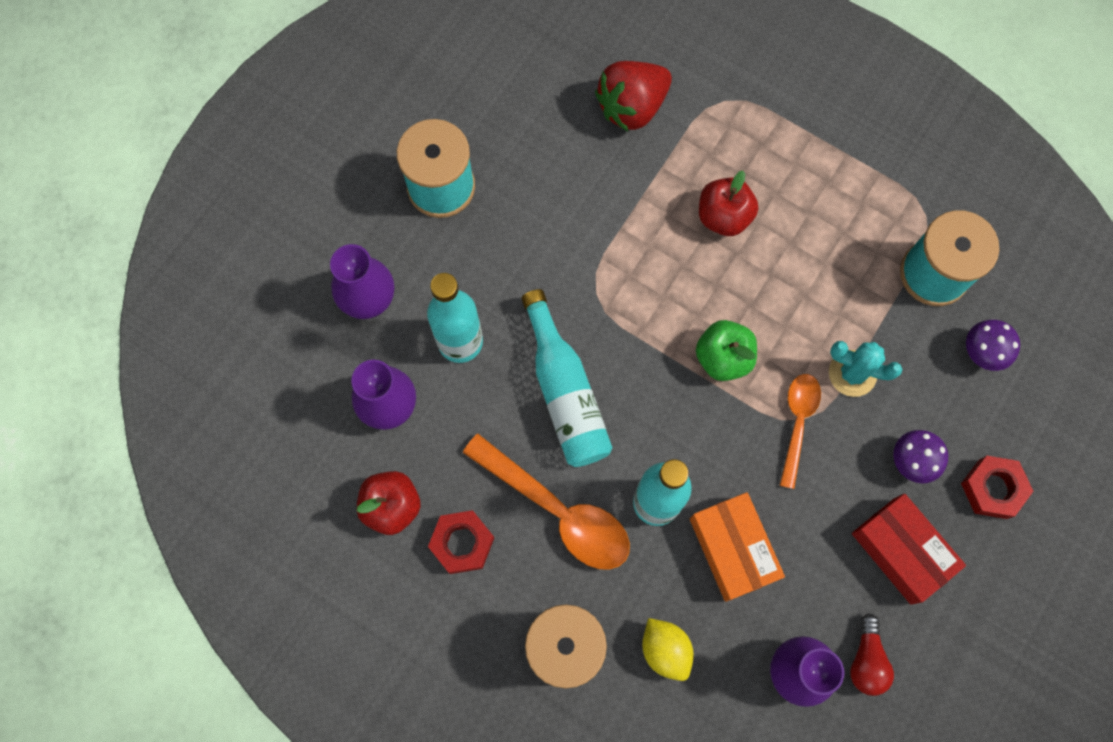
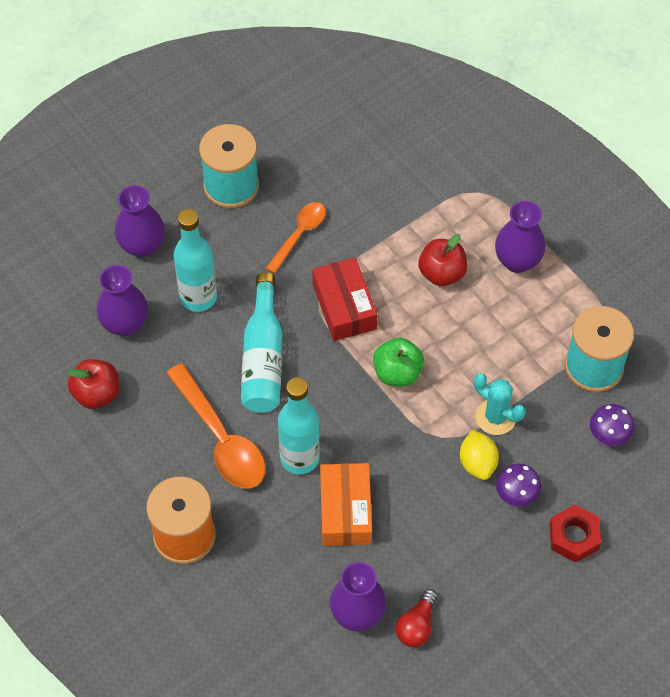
camera: 20 degrees right, 15 degrees down
(462, 543) = (138, 437): red nut -> none
(632, 106) = (403, 174): red strawberry -> none
(665, 650) = (261, 564): yellow lemon -> yellow lemon (477, 463)
(797, 423) = (436, 438): orange spoon -> orange spoon (299, 235)
(801, 172) = (517, 261): none -> purple vase
(902, 551) = (480, 557): red box -> red box (344, 306)

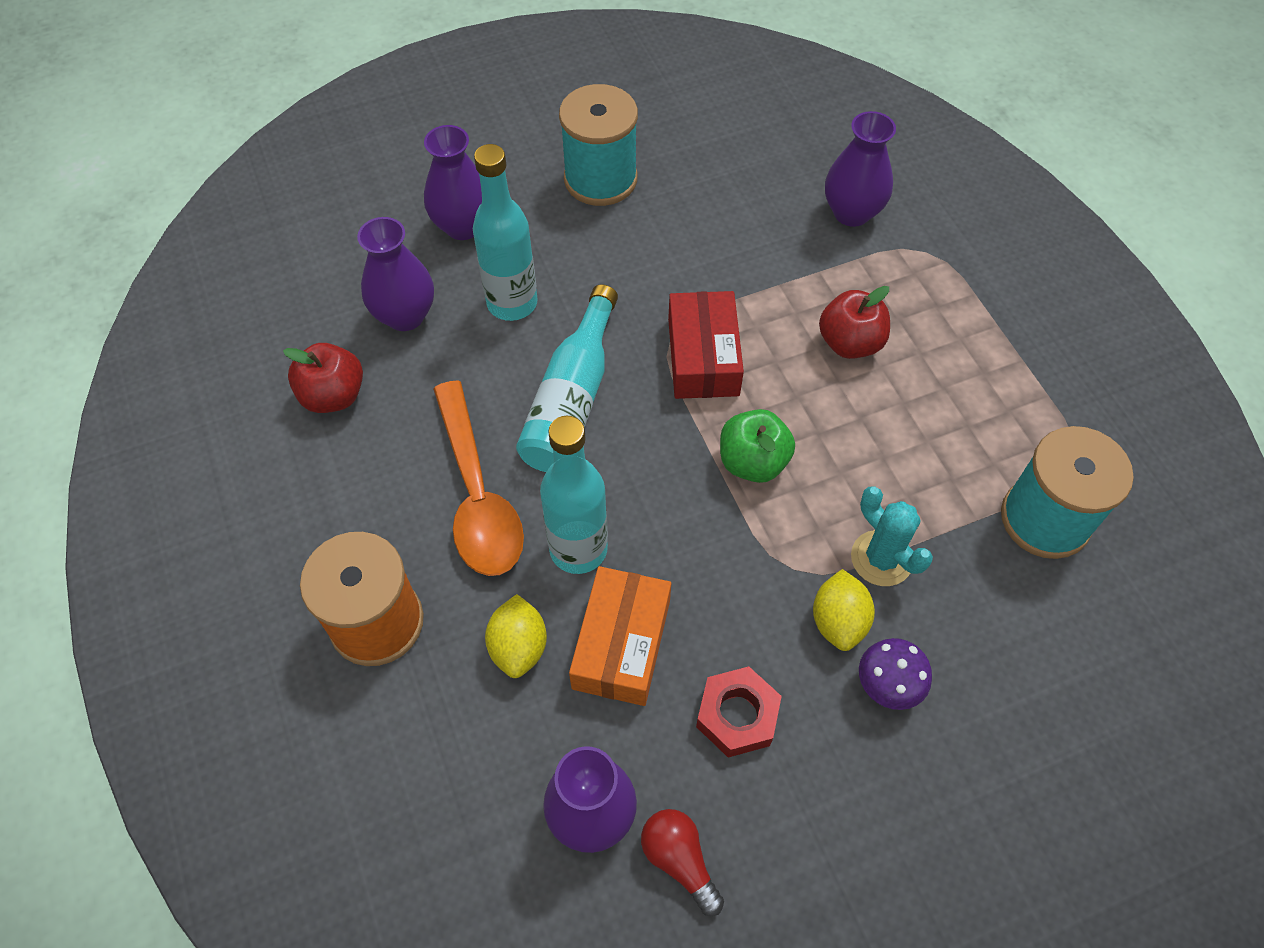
camera: 15 degrees right, 0 degrees up
(281, 528) = (518, 647): none -> yellow lemon
(299, 235) = (669, 254): orange spoon -> none
(417, 625) = (679, 860): red light bulb -> red light bulb turned 105 degrees clockwise
(517, 261) = (960, 349): purple vase -> purple vase (851, 213)
(573, 537) = (965, 777): red nut -> red nut (737, 715)
(608, 436) = (1050, 628): purple mushroom -> none

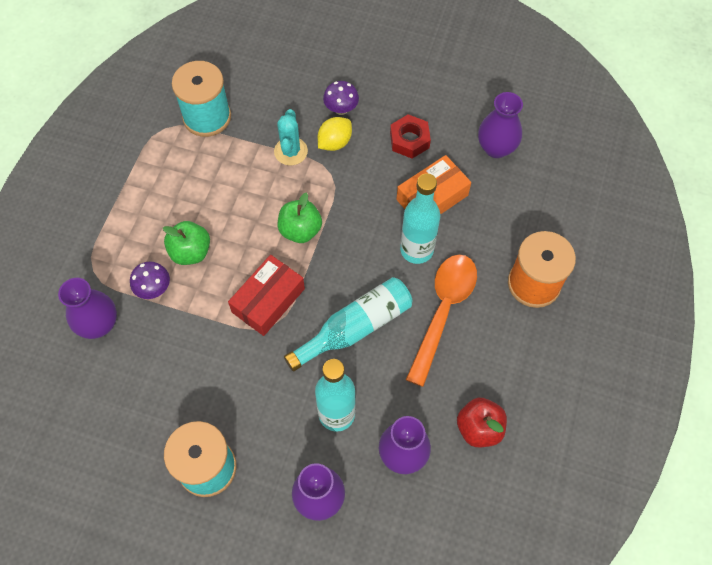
camera: 140 degrees left, 5 degrees up
(518, 647) = (477, 227): yellow lemon -> none
(679, 860) = (475, 113): red light bulb -> none
(840, 280) = (154, 289): none -> purple mushroom
(850, 343) = (191, 252): red apple -> green apple

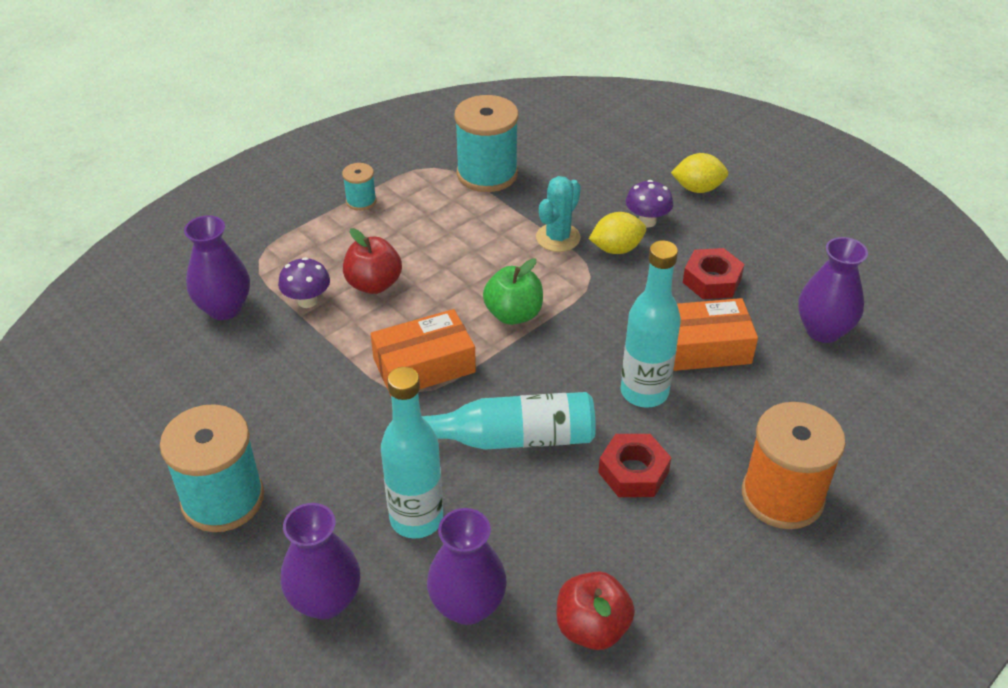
camera: 30 degrees right, 20 degrees down
(132, 184) = (361, 201): none -> turquoise spool
(191, 252) = (374, 284): green apple -> red apple
(268, 300) = (424, 365): red box -> orange box
(358, 64) = (697, 188): none -> yellow lemon
(443, 312) = (633, 472): orange spoon -> red nut

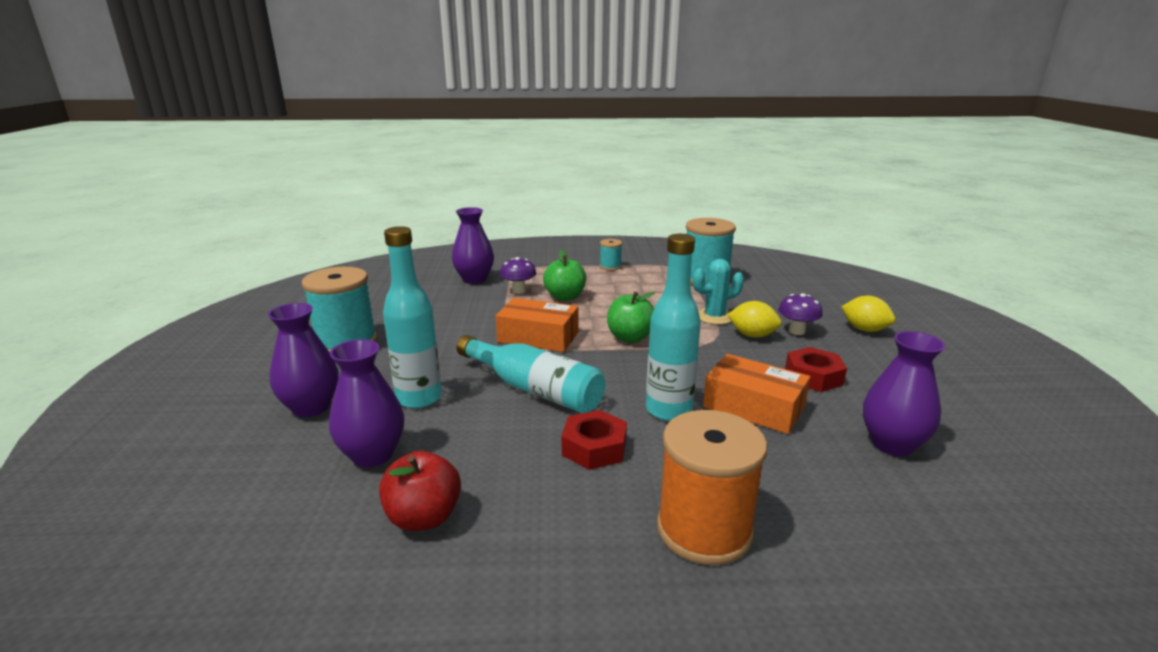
camera: 40 degrees right, 20 degrees down
(374, 284) = (565, 297): red apple -> green apple

